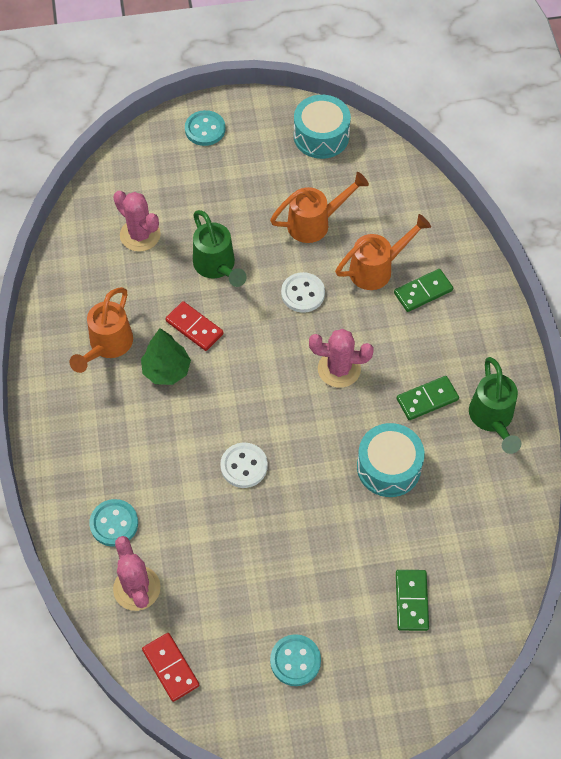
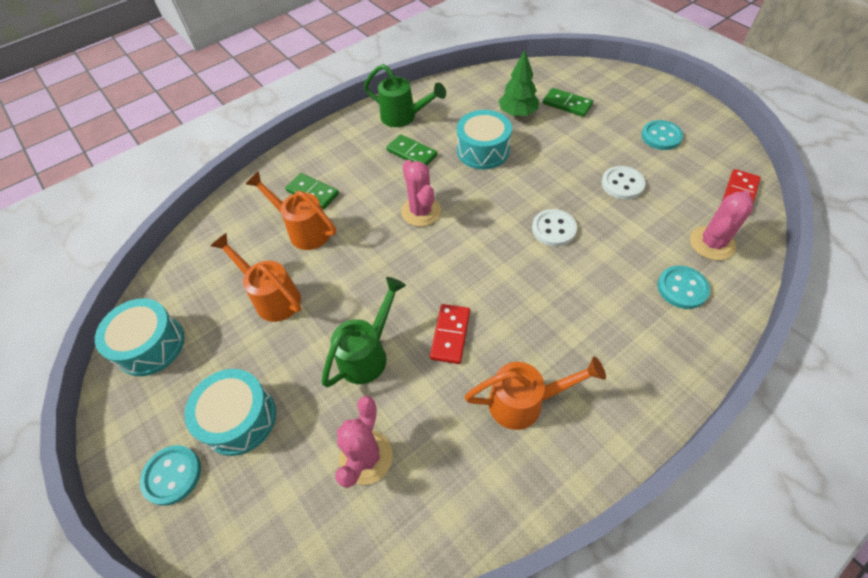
camera: 115 degrees left, 5 degrees down
(166, 370) = (512, 332): green tree -> green tree (517, 113)
(220, 174) = (239, 418): none -> turquoise drum
(303, 293) = (360, 269): white button -> white button (622, 184)
(411, 601) = (567, 104): green domino -> green domino turned 60 degrees clockwise
(492, 419) = (404, 117): green watering can -> green watering can turned 60 degrees clockwise

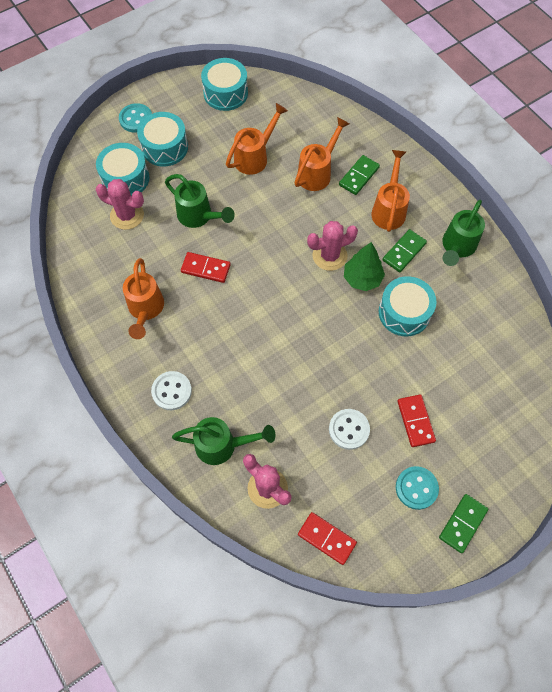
camera: 90 degrees right, 10 degrees up
(294, 472) = (125, 178): none -> turquoise drum
(358, 166) = (389, 209): none -> orange watering can
(517, 113) = (460, 352): green tree -> green tree (362, 278)
(553, 229) = (299, 357): white button -> white button (171, 391)
(567, 104) = (474, 404): green domino -> green domino (462, 523)
(596, 139) = (415, 421): none -> red domino
(682, 288) = (223, 445): turquoise button -> green watering can

